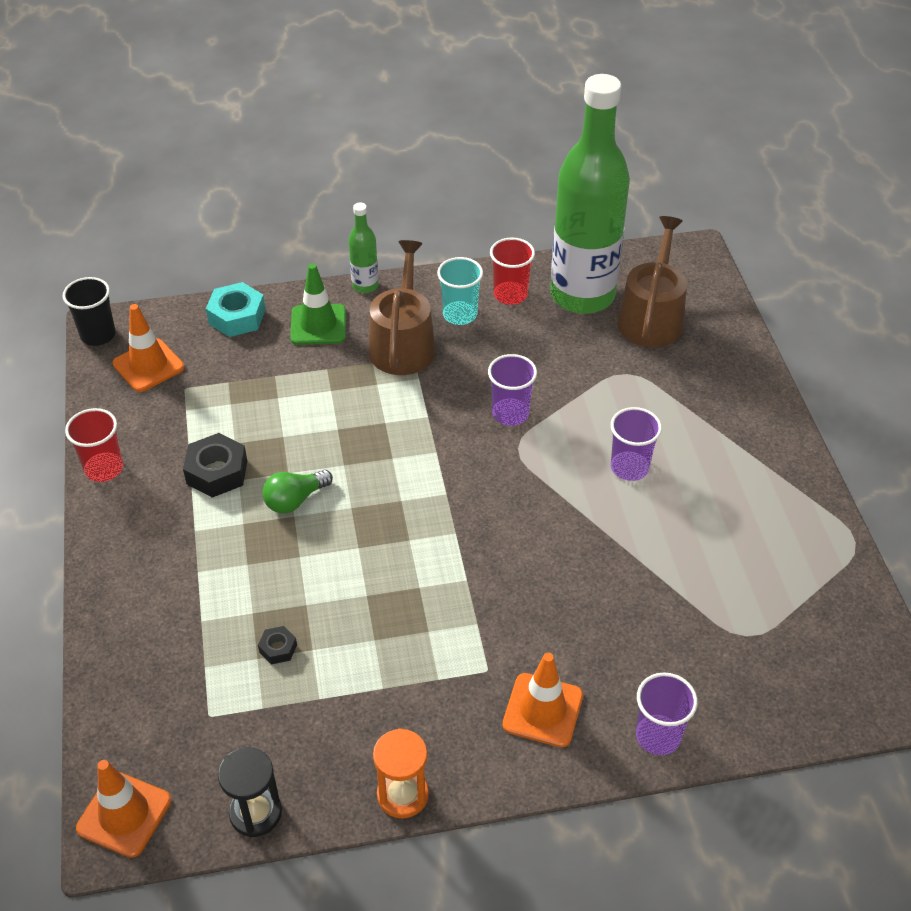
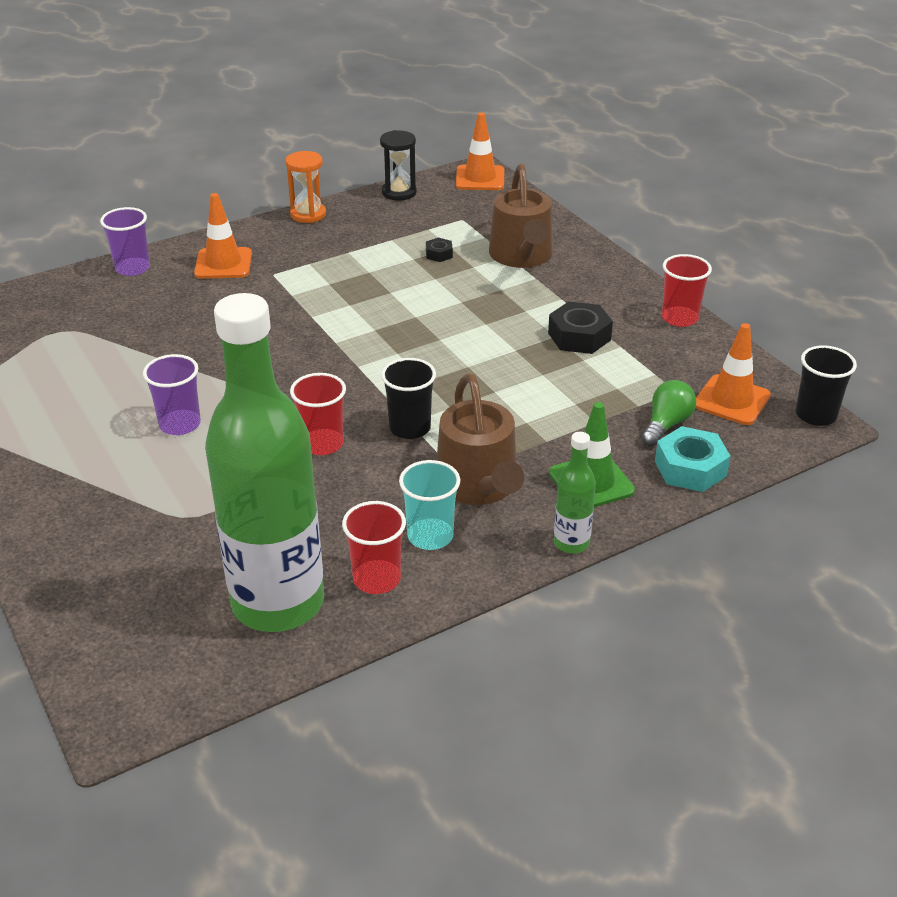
camera: 160 degrees right, 10 degrees down
(295, 500) = (493, 333): green light bulb -> green light bulb (666, 424)
(430, 410) = (410, 428): none -> black cup
(510, 413) = (322, 444): purple cup -> red cup
(651, 317) = (175, 595): brown watering can -> brown watering can (522, 256)

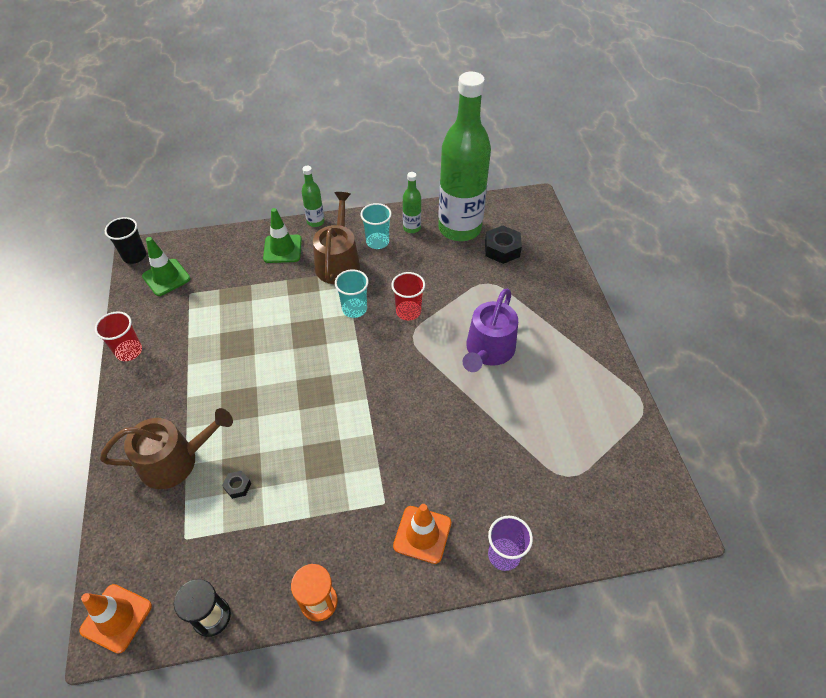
camera: 160 degrees left, 15 degrees up
(180, 424) = (488, 350): purple cup -> purple watering can
(377, 579) = (412, 228): red cup -> green bottle
(410, 428) = (354, 309): black cup -> turquoise cup
(522, 256) = (175, 460): brown watering can -> brown watering can turned 60 degrees clockwise
(579, 336) = (206, 354): black nut -> black nut (502, 249)
(666, 424) = (215, 272): green light bulb -> none
(690, 468) = (229, 243): turquoise nut -> none
(731, 400) = (166, 277): orange traffic cone -> green traffic cone

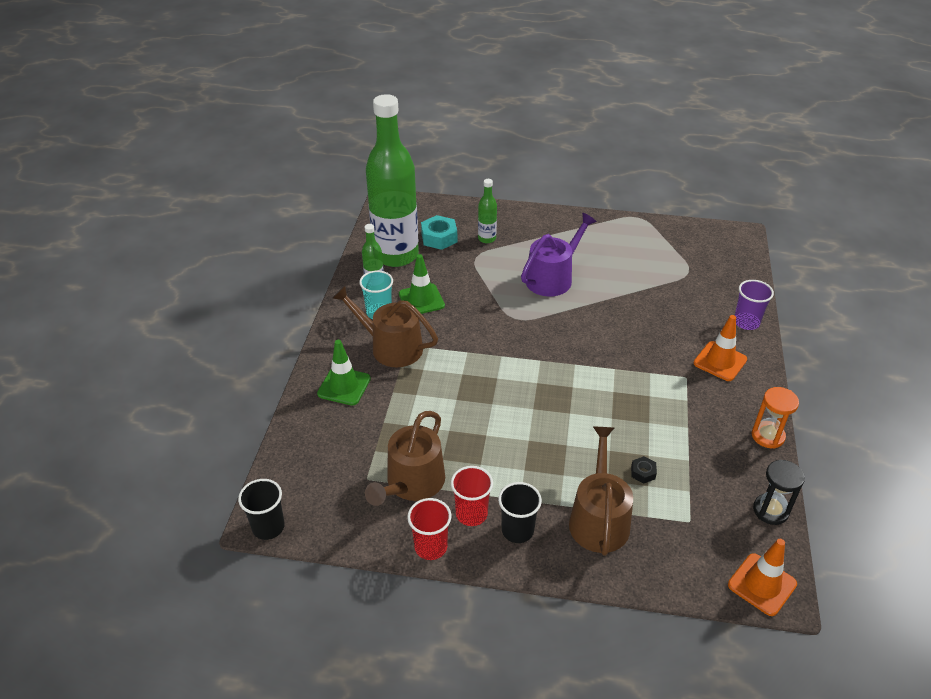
camera: 70 degrees left, 10 degrees down
(153, 403) = (517, 530): none -> black cup
(166, 277) = (327, 498): green traffic cone -> green traffic cone (421, 300)
(190, 321) = (412, 483): none -> brown watering can
(315, 222) = (318, 352): green bottle -> green bottle (487, 238)
(354, 309) = (462, 349): turquoise cup -> none
(408, 311) = (484, 314): red cup -> red cup (471, 514)
(488, 350) = (552, 278): purple watering can -> purple watering can turned 90 degrees counterclockwise
(502, 249) = (439, 238): black nut -> turquoise nut

